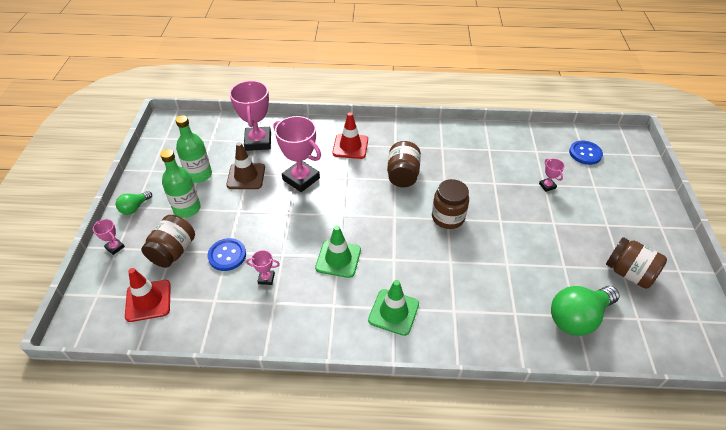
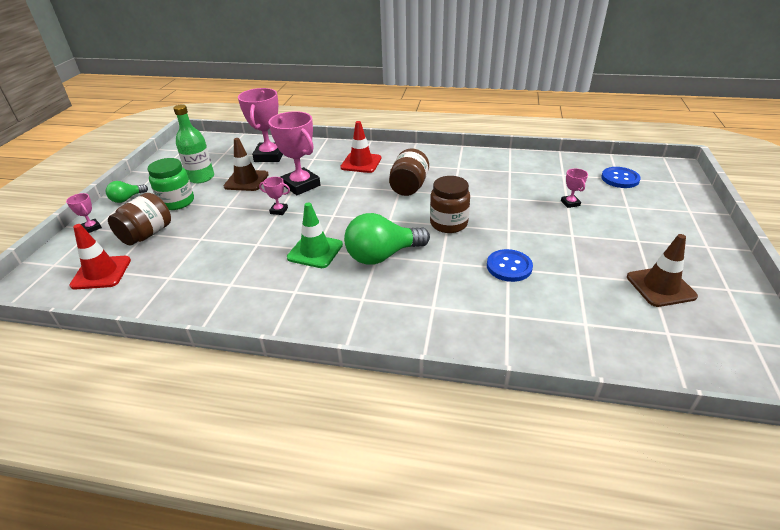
camera: 10 degrees right, 10 degrees down
(187, 209) = (177, 202): green bottle -> green jar
(227, 255) = (199, 241): blue button -> blue button (509, 267)
(266, 278) = (231, 263): pink trophy -> pink trophy (279, 211)
(393, 312) = (361, 303): green traffic cone -> none
(577, 317) = (587, 325): green light bulb -> green light bulb (382, 255)
(629, 273) = (660, 286): brown jar -> brown traffic cone

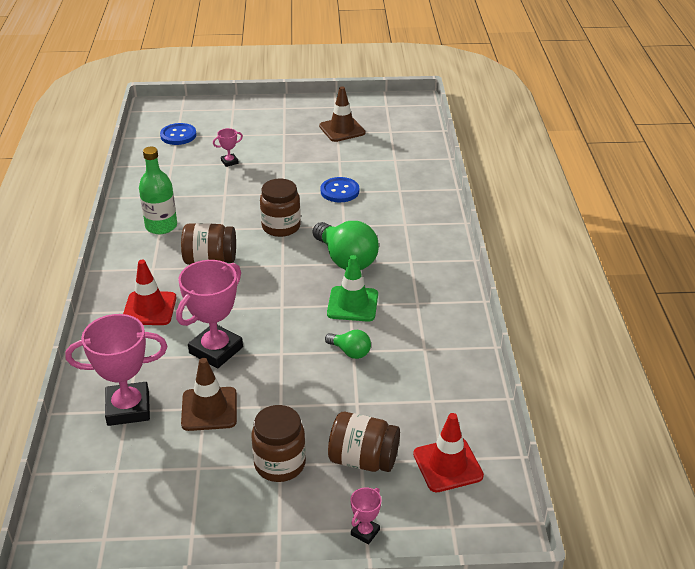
camera: 105 degrees left, 0 degrees up
(127, 199) = (281, 532): green light bulb -> green light bulb (350, 352)
(177, 202) = (280, 464): green jar -> brown jar
(201, 177) = (204, 466): green bottle -> green bottle (161, 226)
(279, 211) = (281, 353): pink trophy -> none

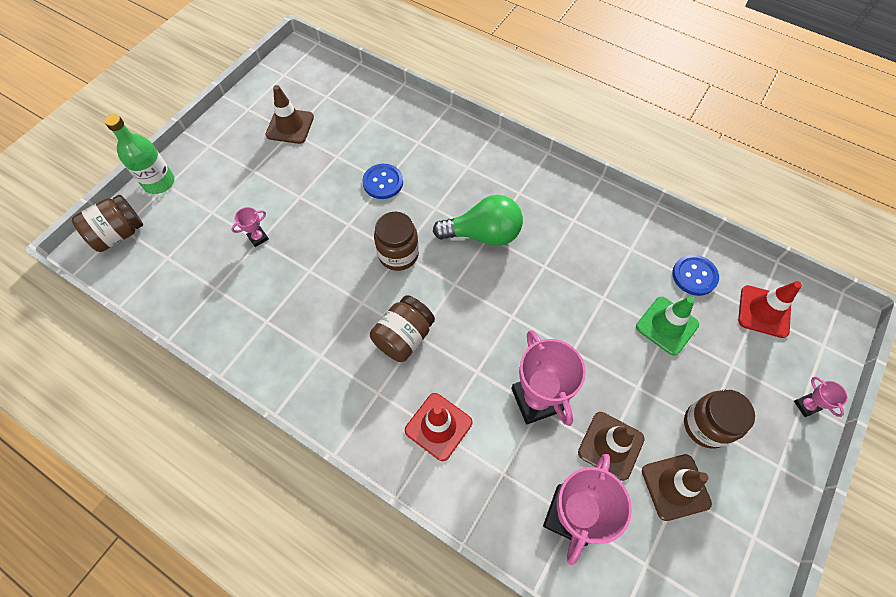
camera: 55 degrees left, 25 degrees up
(161, 226) = (314, 351): green bottle -> green bottle (159, 182)
(178, 135) = (167, 255): blue button -> blue button (694, 276)
(201, 464) = (675, 487): none -> brown traffic cone
(229, 162) = (258, 238): pink trophy -> pink trophy turned 45 degrees clockwise
(350, 352) = (603, 300): green light bulb -> none
(352, 304) = (545, 264): green traffic cone -> green traffic cone (667, 325)
(363, 459) = (731, 363): brown jar -> brown jar (119, 234)

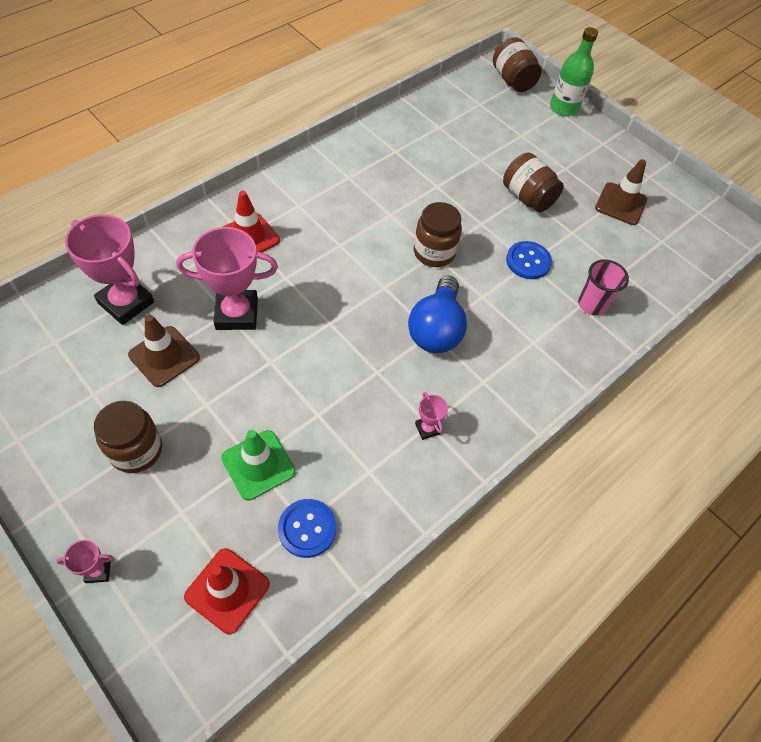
camera: 100 degrees right, 5 degrees down
(258, 238) = (484, 159): pink trophy -> pink trophy (427, 429)
(404, 337) = (343, 235): brown jar -> brown jar (527, 197)
(413, 135) = (592, 304): none -> pink cup
(483, 234) = (436, 329): green light bulb -> blue light bulb
(675, 487) = (98, 394): brown traffic cone -> none

